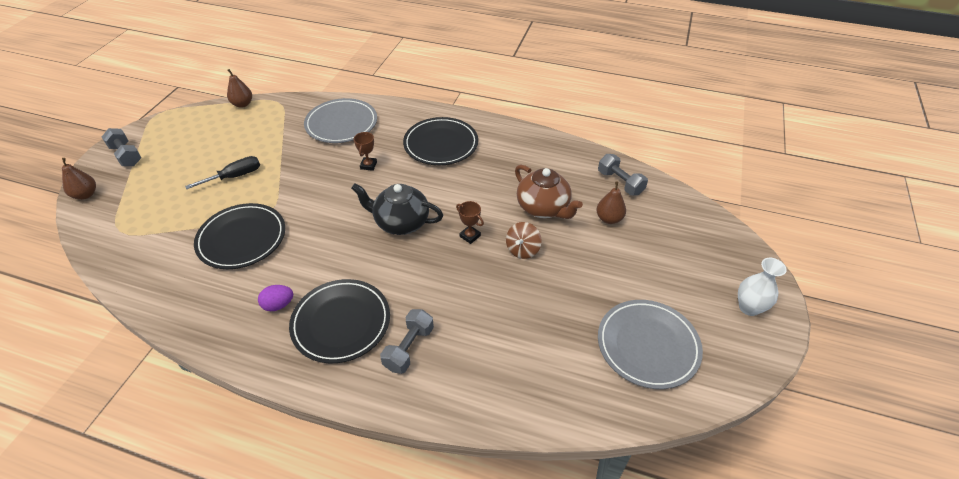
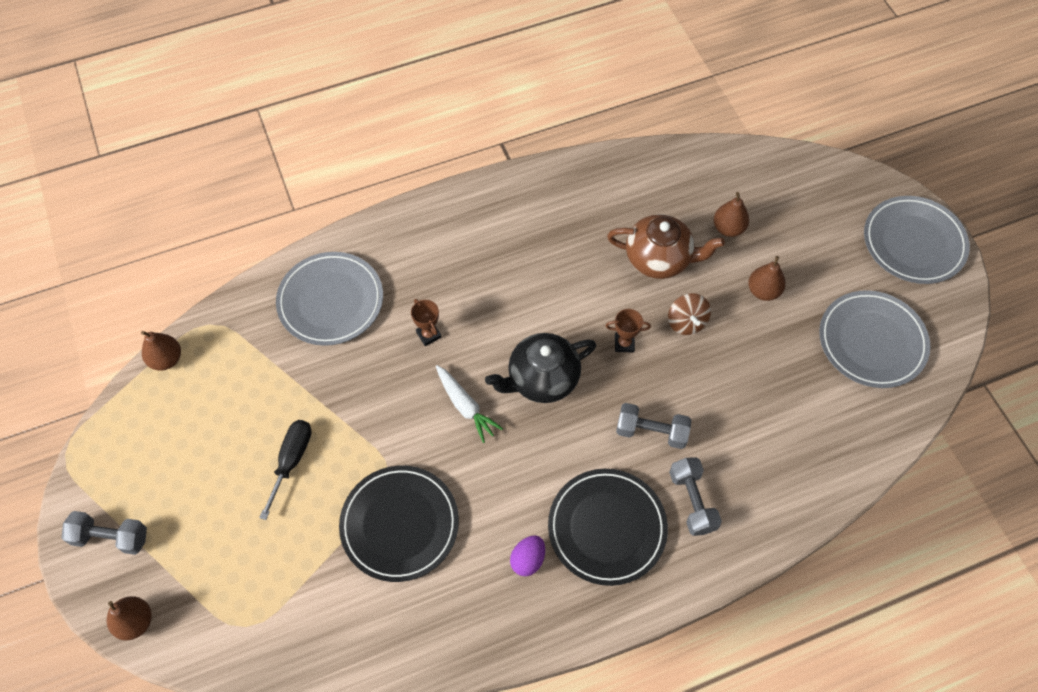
camera: 40 degrees left, 15 degrees up
(344, 208) = (465, 406): none -> white carrot
(441, 144) = (476, 250): black plate -> none
(595, 265) = (763, 291): none -> brown pear
(620, 183) = (700, 176): grey dumbbell -> grey dumbbell (651, 432)
(749, 307) = (913, 242): white vase -> grey plate

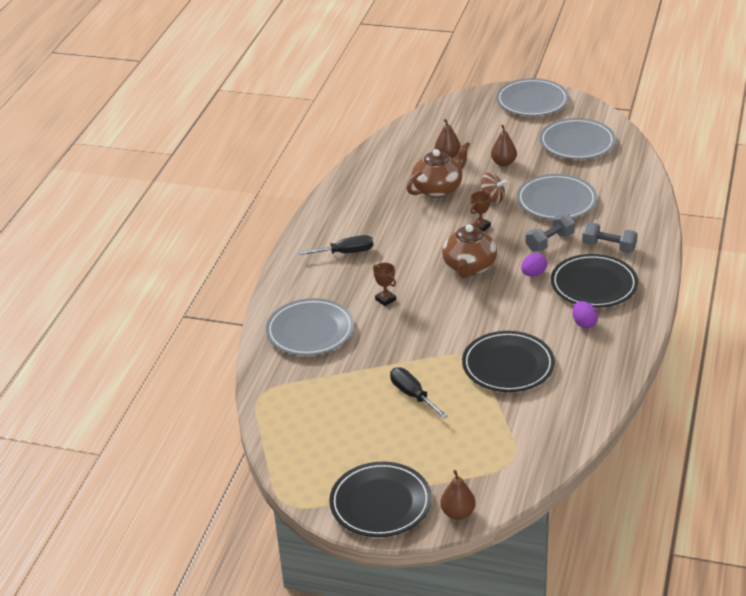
camera: 50 degrees left, 25 degrees down
(111, 537) = (380, 503): grey dumbbell -> black plate
(166, 359) = (266, 425): brown pear -> none
(428, 335) = (385, 299): brown trophy -> brown trophy turned 45 degrees clockwise
(465, 406) = (454, 305): white carrot -> none
(479, 247) = (346, 252): none -> black screwdriver
(542, 379) = (469, 267): black teapot -> brown teapot
(579, 451) = (533, 274): none -> purple egg
(736, 390) = (556, 201): none -> grey plate

